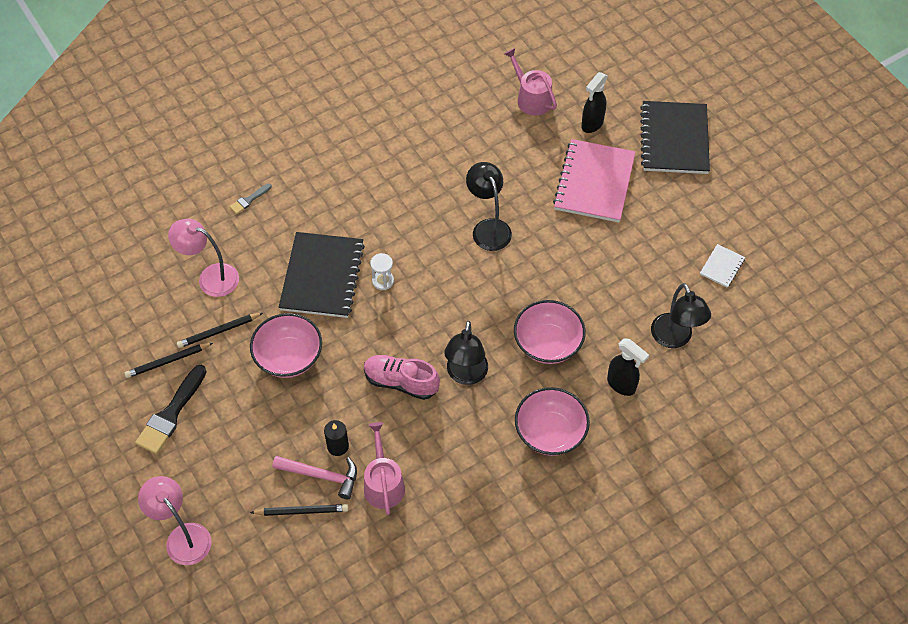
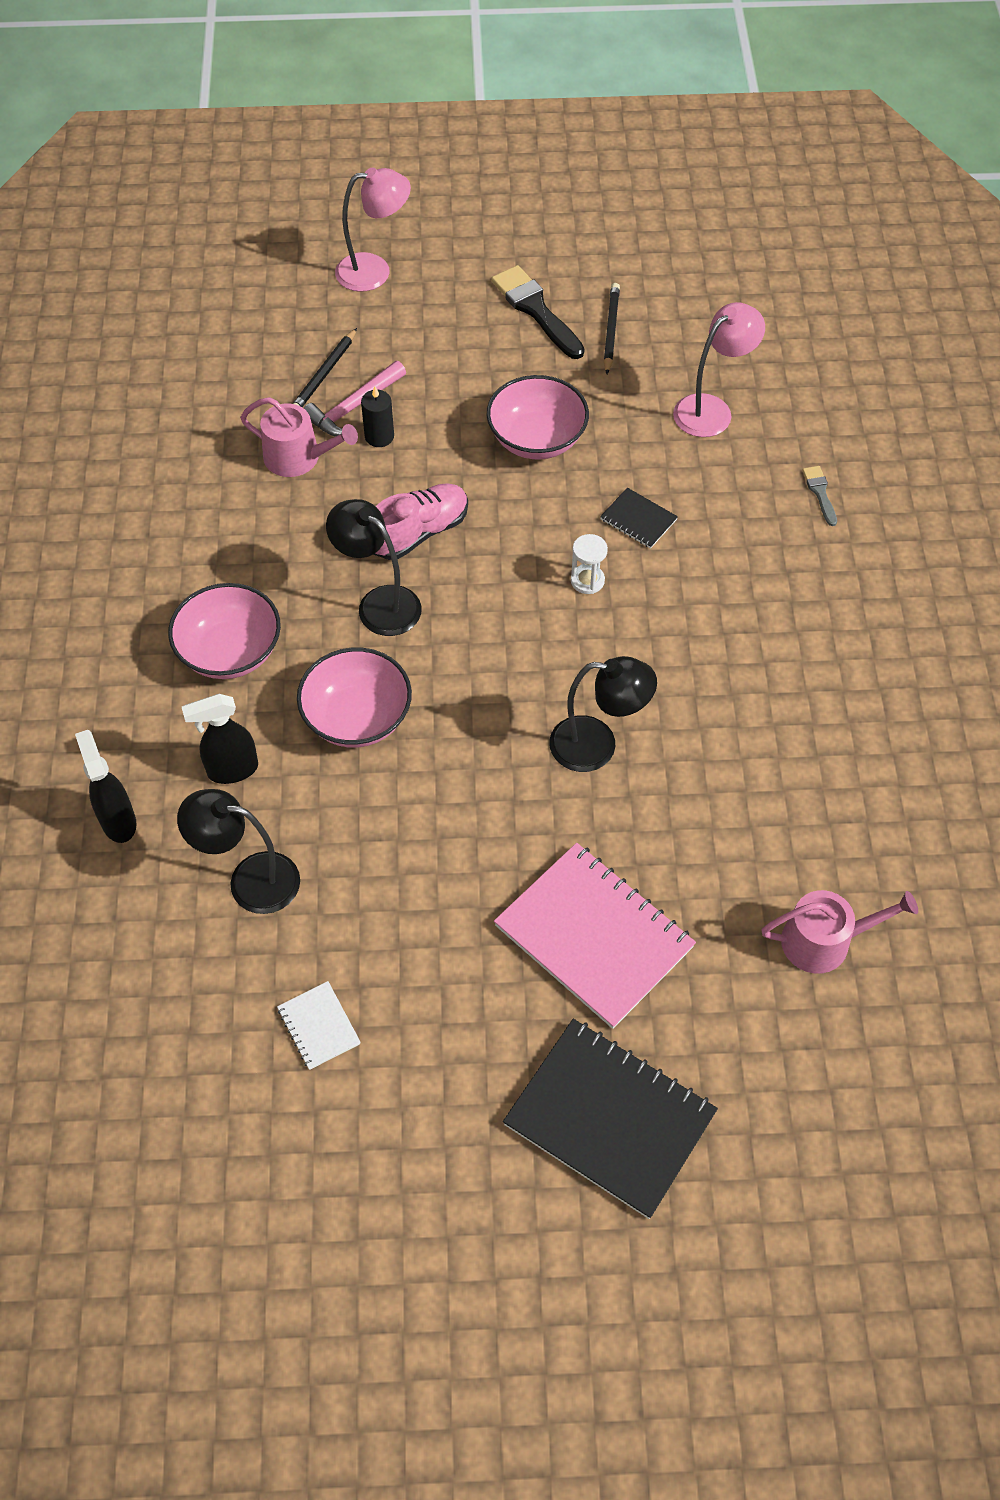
camera: 120 degrees right, 0 degrees up
(218, 331) = (622, 388): black pencil -> none
(322, 276) = (638, 520): black notebook -> black notebook, size x0.45
(592, 124) = (717, 1003): black spray bottle -> black spray bottle (118, 821)

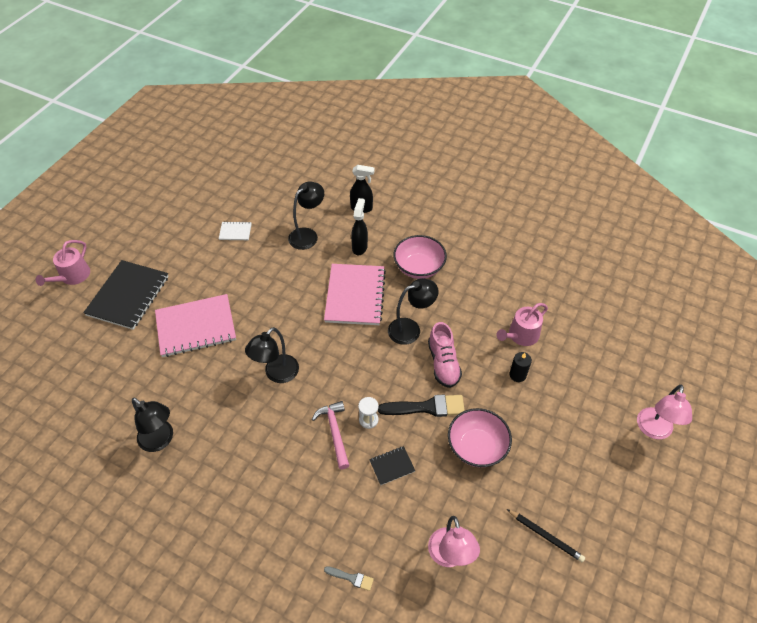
camera: 120 degrees right, 5 degrees down
(324, 374) = (576, 370): black pencil -> none
(353, 407) = (545, 373): pink hammer -> pink hammer (335, 432)
(357, 718) = (355, 295): pink bowl -> pink notebook
(535, 310) = (583, 501): black brush -> black brush (427, 407)
(610, 1118) = (128, 296): black notebook -> black notebook turned 45 degrees counterclockwise
(825, 941) = (122, 407): pink watering can -> pink watering can (72, 276)
(830, 837) = (160, 440): none -> black lamp

